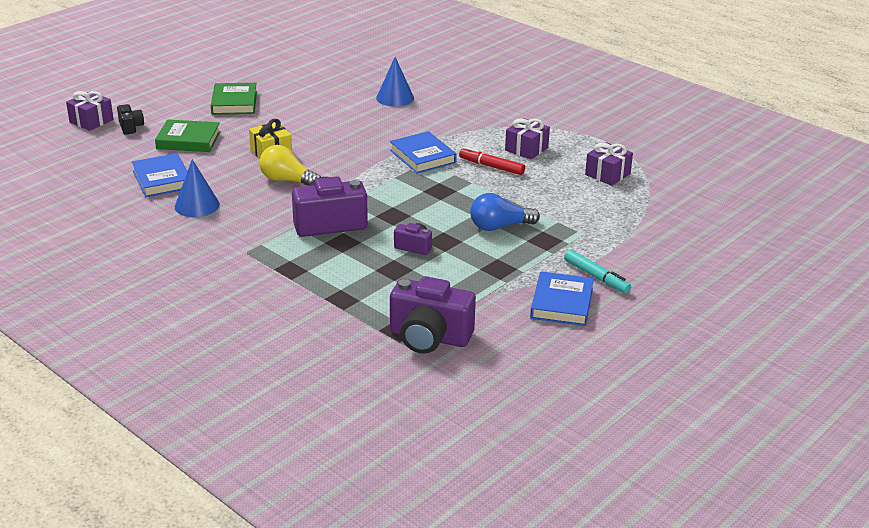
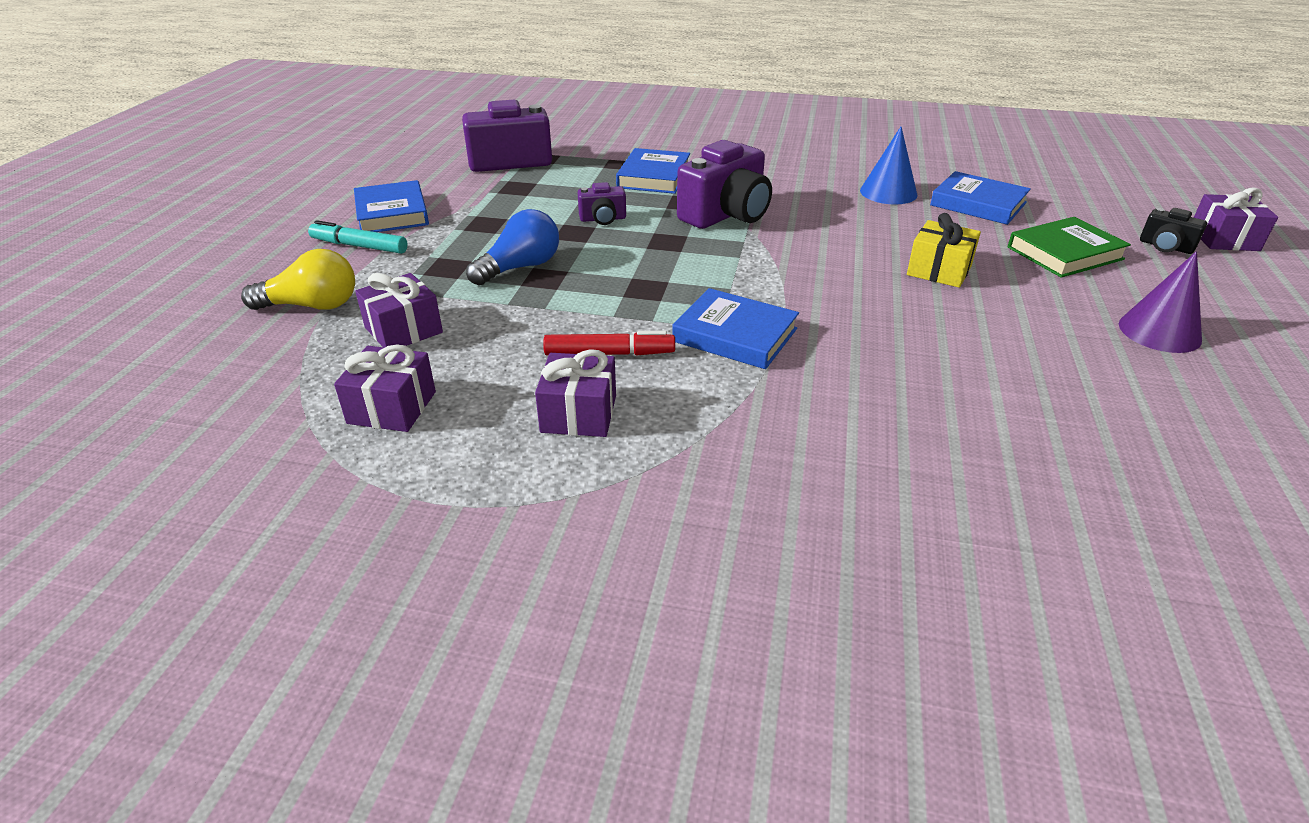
camera: 150 degrees right, 5 degrees up
(234, 103) = (1159, 331): green book -> purple cone
(287, 180) = (851, 243): yellow light bulb -> yellow light bulb (312, 306)
(332, 275) = (654, 177): none -> blue book
(395, 98) = (962, 454): blue cone -> none
(588, 208) = (403, 330): none -> purple gift

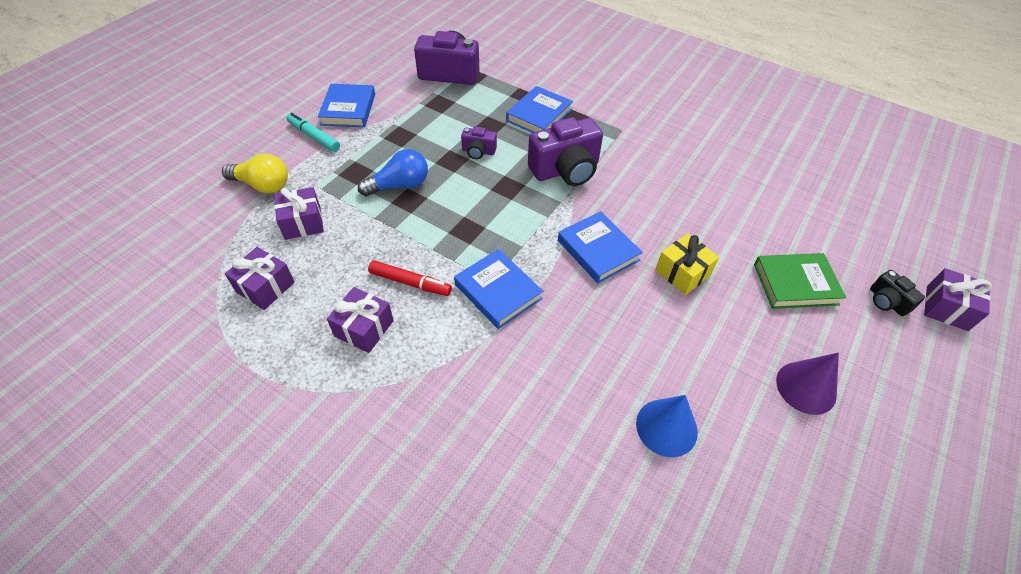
camera: 20 degrees right, 15 degrees up
(888, 192) = (703, 178): blue cone -> blue cone (666, 427)
(978, 204) = (766, 210): blue book -> blue book (598, 250)

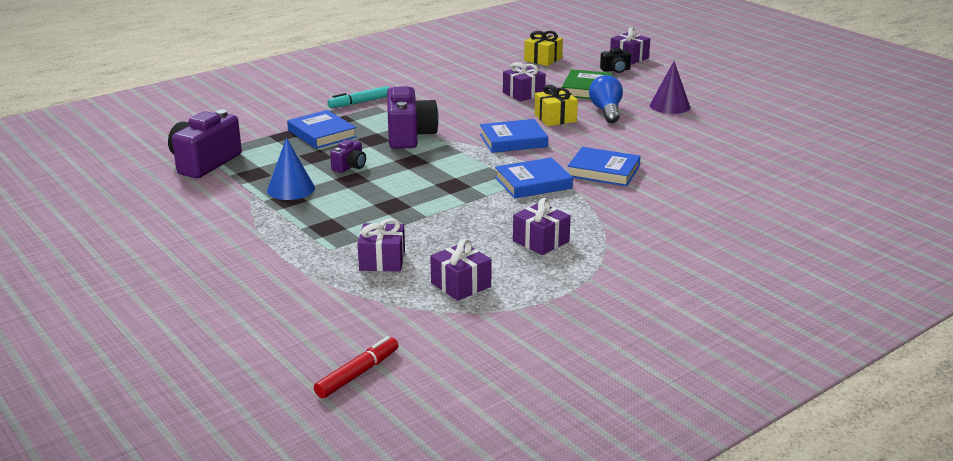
camera: 70 degrees left, 25 degrees down
(262, 185) = (301, 280): yellow light bulb -> none
(314, 137) = (242, 245): turquoise marker -> turquoise marker (359, 102)
(348, 109) = (210, 222): blue book -> blue book (603, 171)
(399, 185) = (367, 208): blue light bulb -> blue light bulb (606, 111)
(410, 283) = (500, 216): red marker -> red marker (357, 374)
(666, 427) = (683, 149): blue cone -> blue cone (291, 189)
(735, 228) = (523, 93): none -> purple gift
(858, 221) = (543, 59): none -> yellow gift

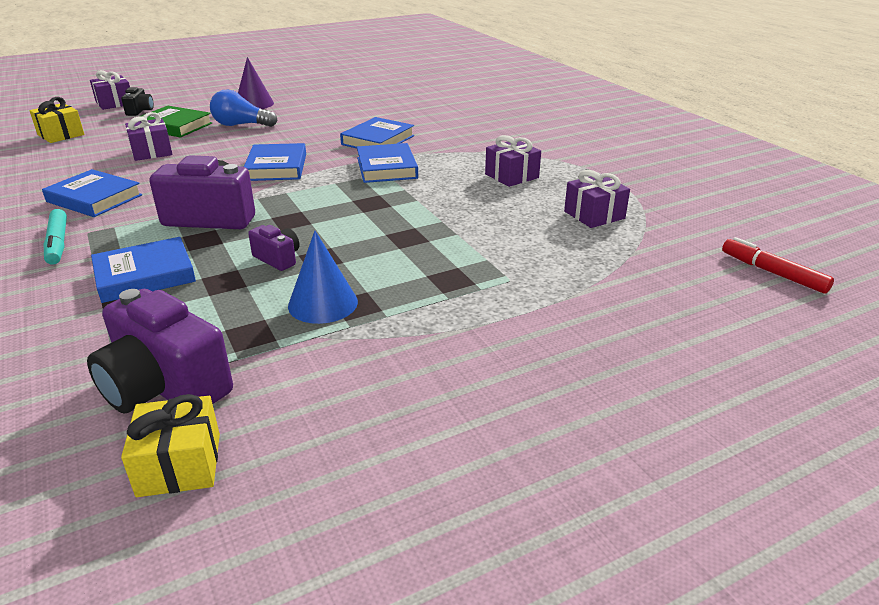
camera: 80 degrees left, 5 degrees up
(382, 260) = (541, 250): purple gift -> none
(429, 96) = (94, 198): none -> blue book
(555, 118) = (236, 145): yellow gift -> yellow gift (179, 464)

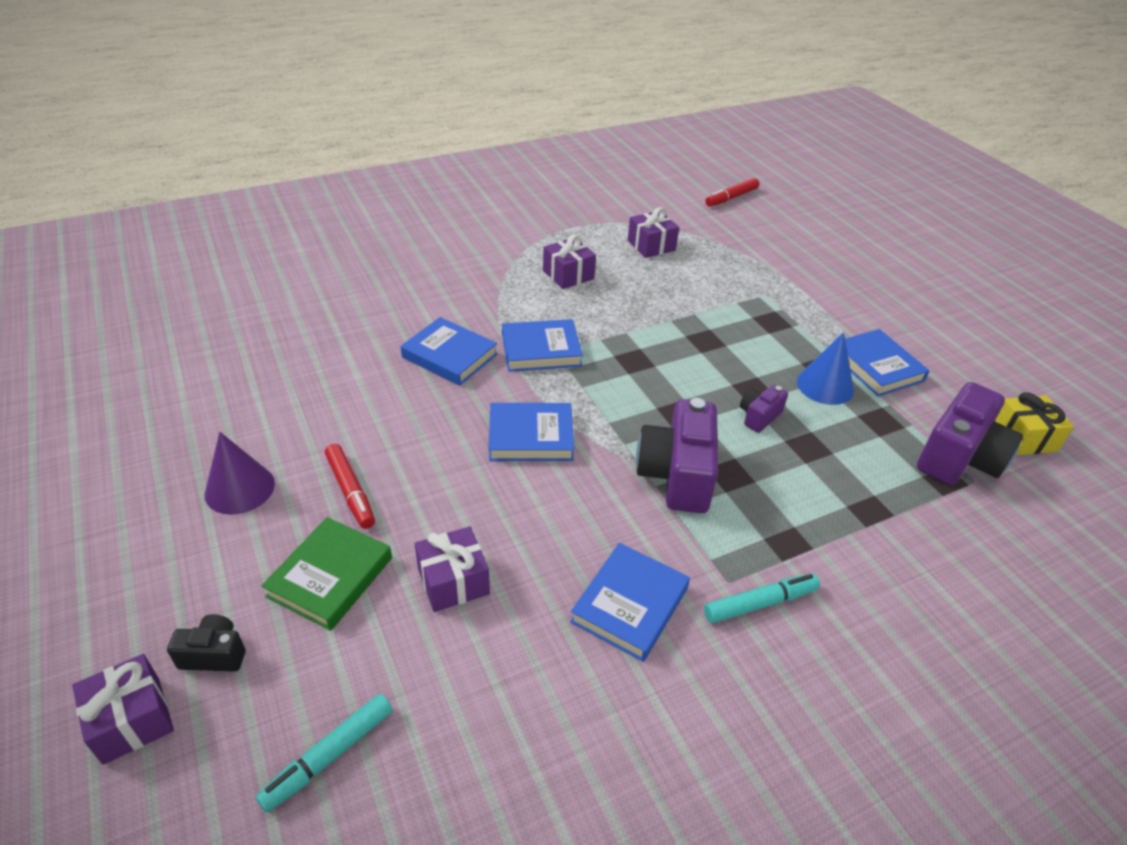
camera: 90 degrees left, 10 degrees up
(61, 135) = (329, 756): yellow gift -> turquoise marker
(145, 275) = (811, 505): blue book -> blue book (876, 367)
(241, 125) = (350, 491): blue light bulb -> red marker

